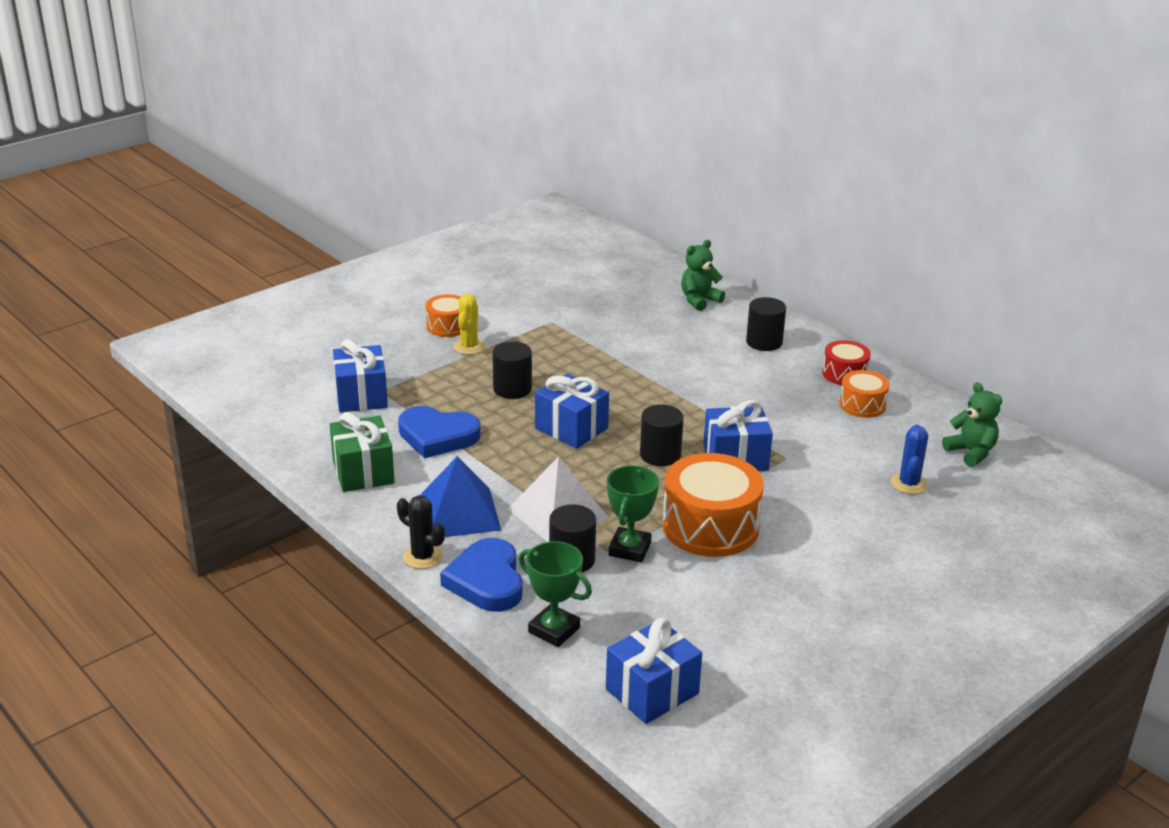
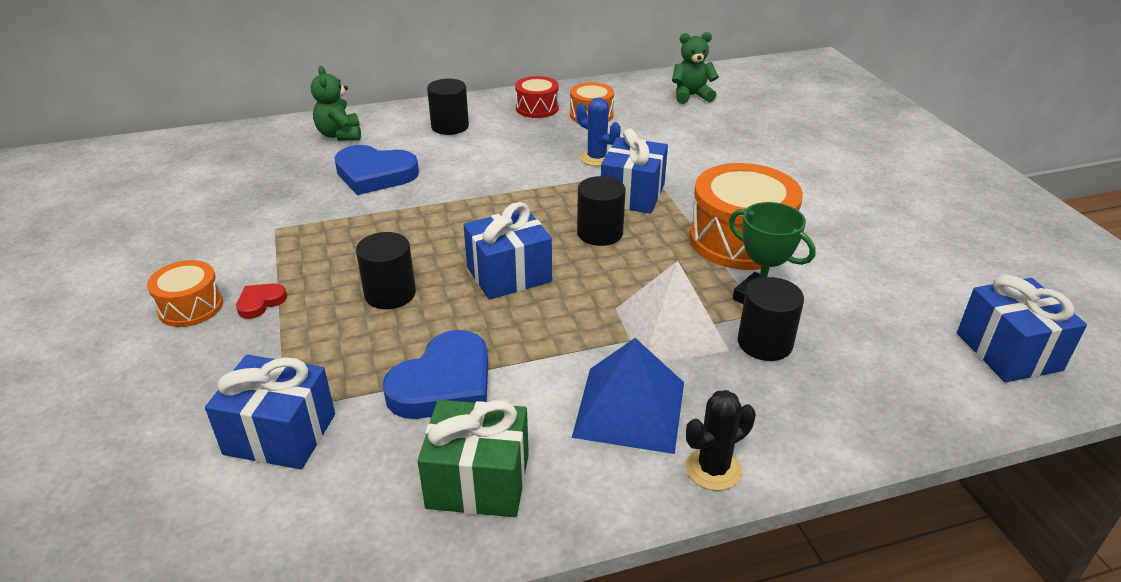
camera: 65 degrees left, 5 degrees up
(469, 347) = (260, 302): yellow cactus -> red heart
(487, 581) = (784, 422): blue heart -> blue heart (375, 174)
(554, 630) = (894, 392): green trophy -> none
(909, 484) = (721, 131): blue cactus -> blue cactus (596, 158)

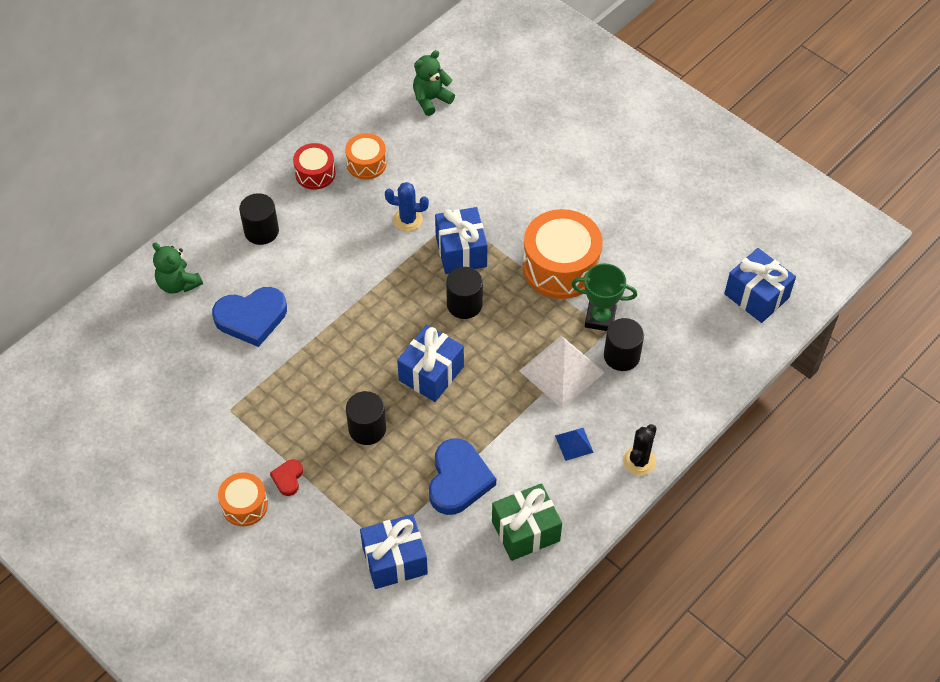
camera: 30 degrees left, 20 degrees up
(630, 409) = (574, 444): blue pyramid -> blue pyramid, size x0.48

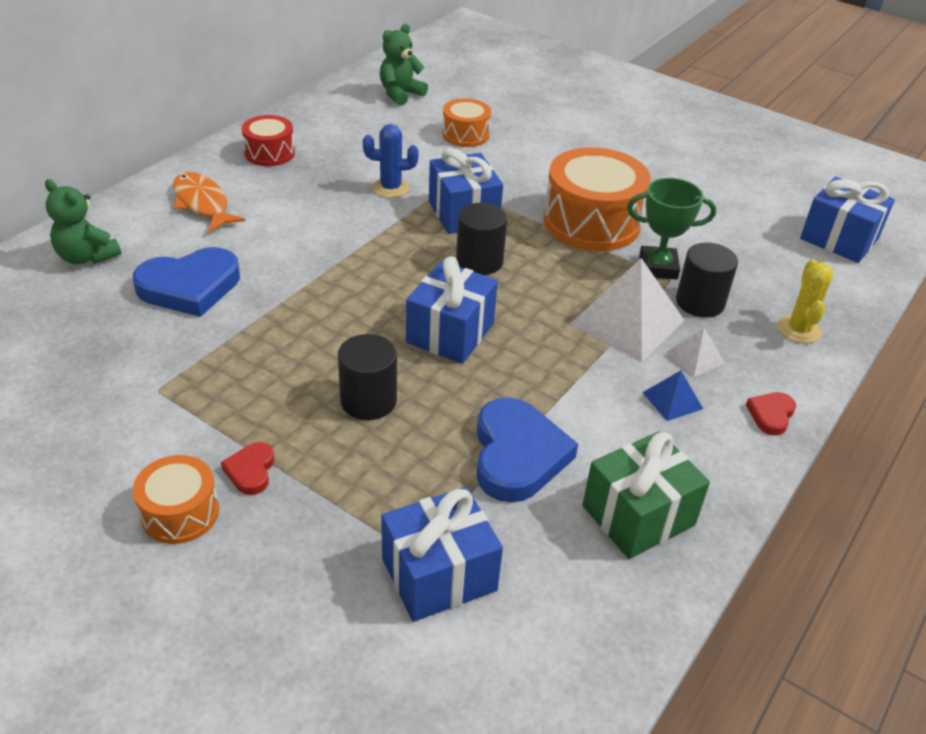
camera: 10 degrees left, 15 degrees down
(261, 231) = (202, 204): black cylinder -> orange fish
(366, 163) = (332, 143): orange drum -> orange drum (465, 135)
(602, 407) = (695, 357): none -> white pyramid
(639, 461) = (771, 415): black cactus -> red heart
(687, 387) = (798, 330): none -> yellow cactus

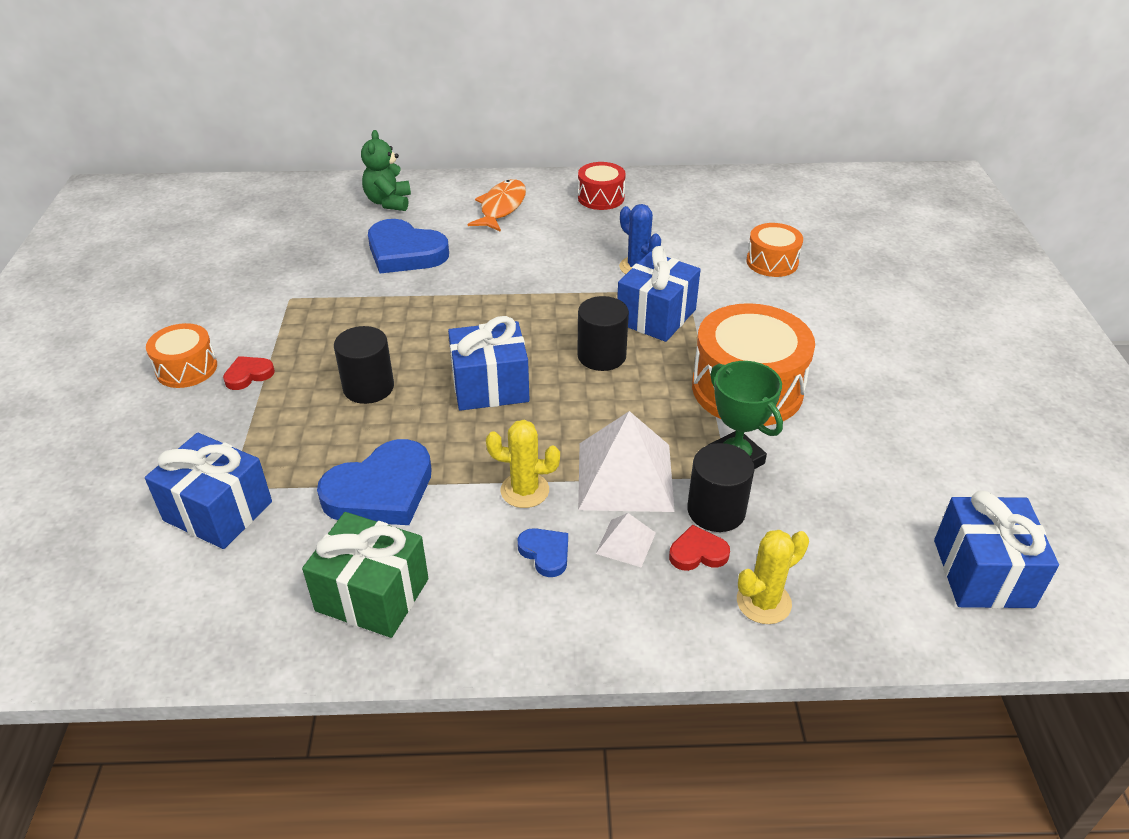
camera: 55 degrees right, 0 degrees up
(400, 94) = (777, 205): green teddy bear -> none
(595, 377) = (524, 490): none -> yellow cactus
(672, 400) = (545, 553): blue pyramid -> blue heart
(771, 415) = (598, 633): red heart -> red heart (698, 553)

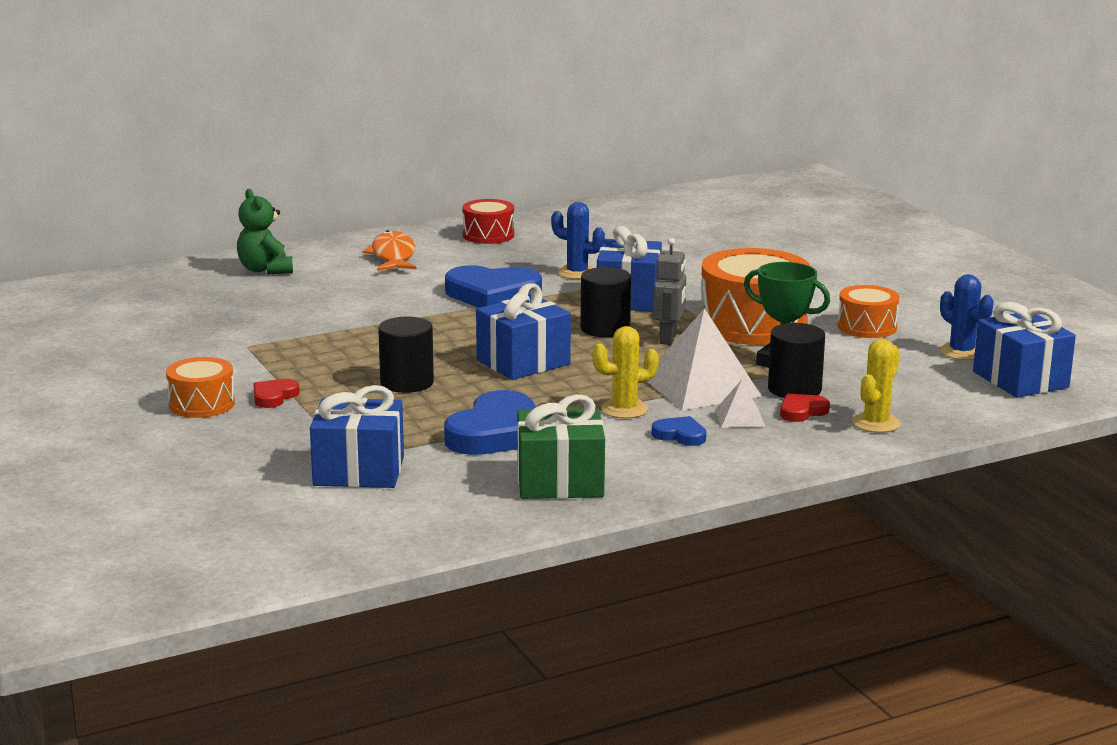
camera: 25 degrees left, 20 degrees down
(405, 253) = (330, 299): blue heart -> blue heart (492, 294)
(649, 387) = (668, 338): none -> grey robot
(772, 262) = (698, 251): orange drum -> orange drum (867, 327)
(942, 499) = (961, 352): none -> blue cactus

